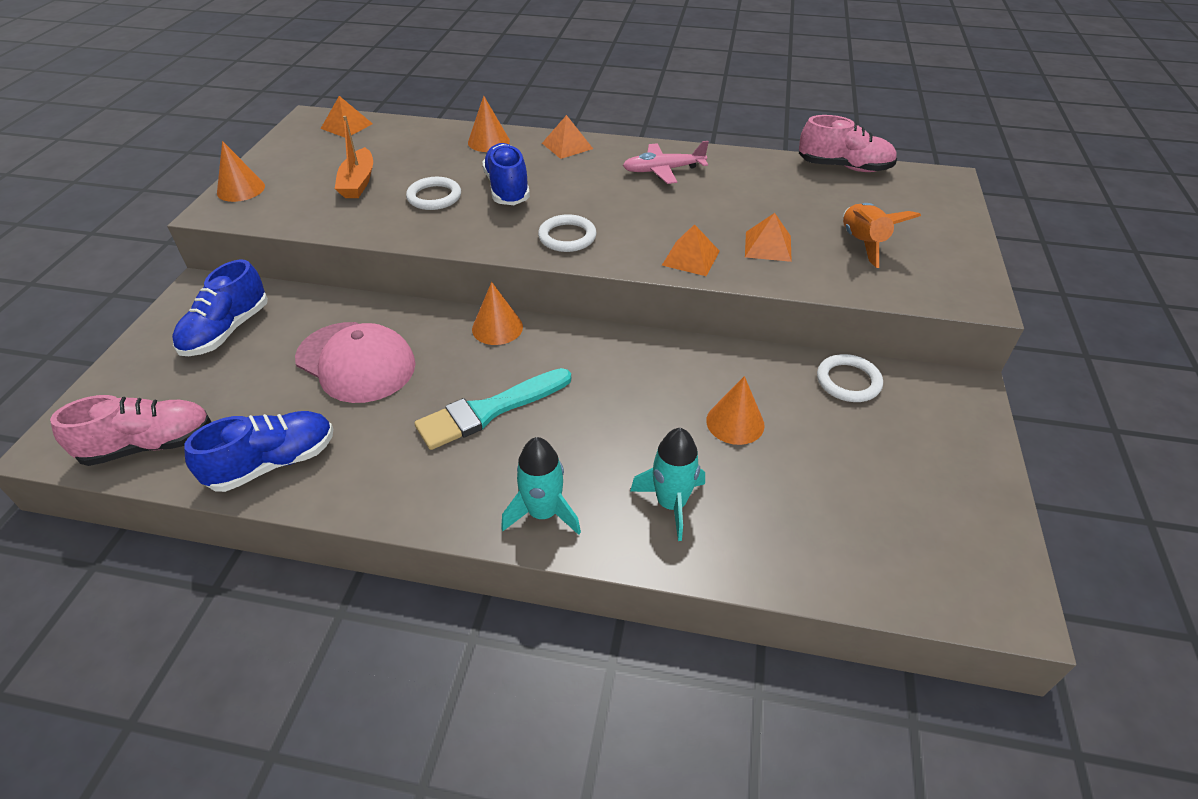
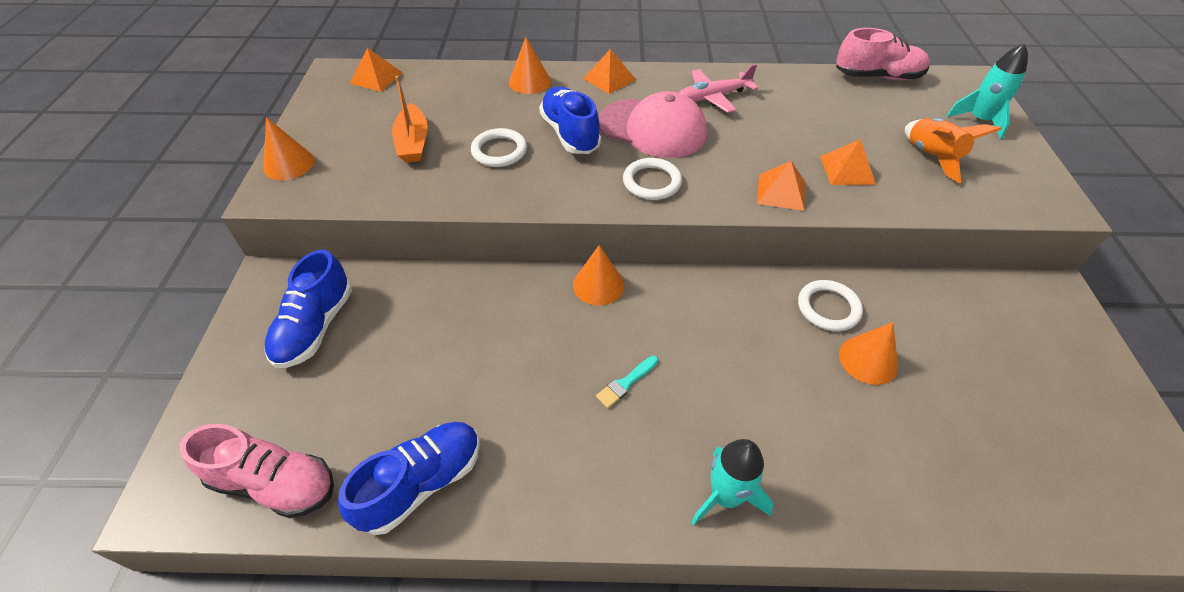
camera: 10 degrees left, 5 degrees up
(149, 445) = (275, 483): pink shoe -> pink shoe turned 45 degrees clockwise
(356, 362) = (468, 345): pink cap -> pink cap (652, 128)
(489, 411) = (626, 383): turquoise brush -> turquoise brush, size x0.46
(671, 504) = (845, 463): turquoise rocket -> turquoise rocket (979, 120)
(848, 381) = (951, 299): white ring -> white ring (828, 308)

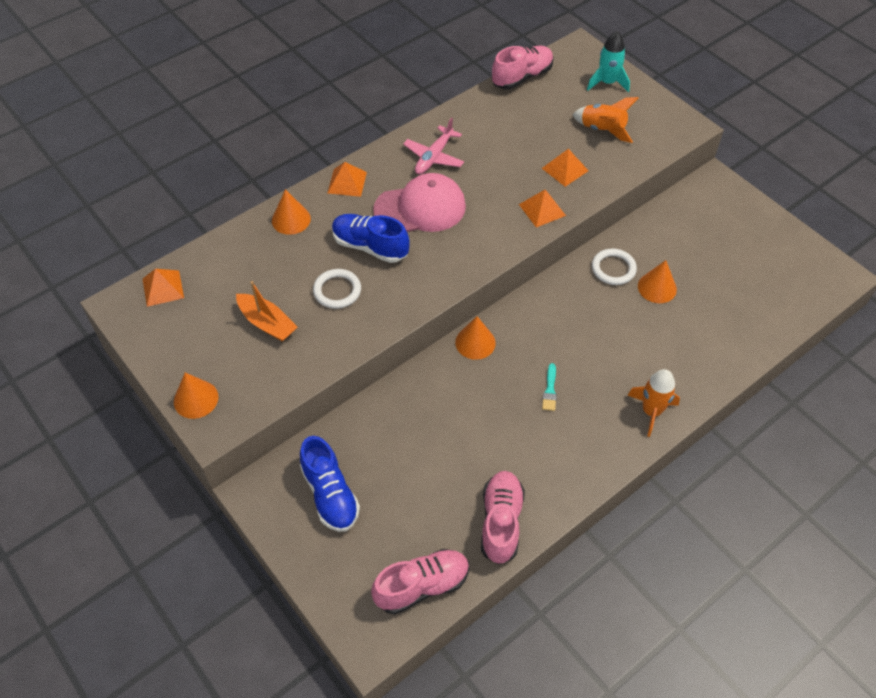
camera: 40 degrees left, 5 degrees up
(422, 483) = (501, 522): blue shoe -> pink shoe
(652, 182) = (461, 251): white ring -> none
(725, 496) = (651, 411): turquoise rocket -> orange rocket

